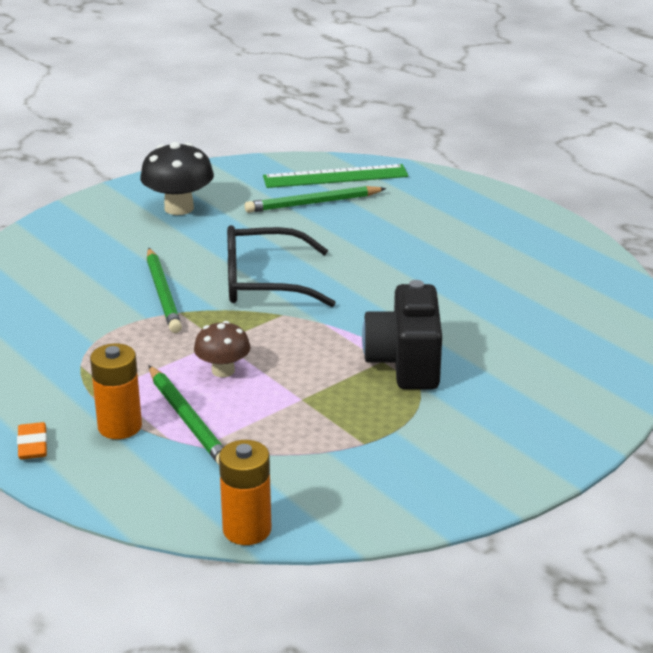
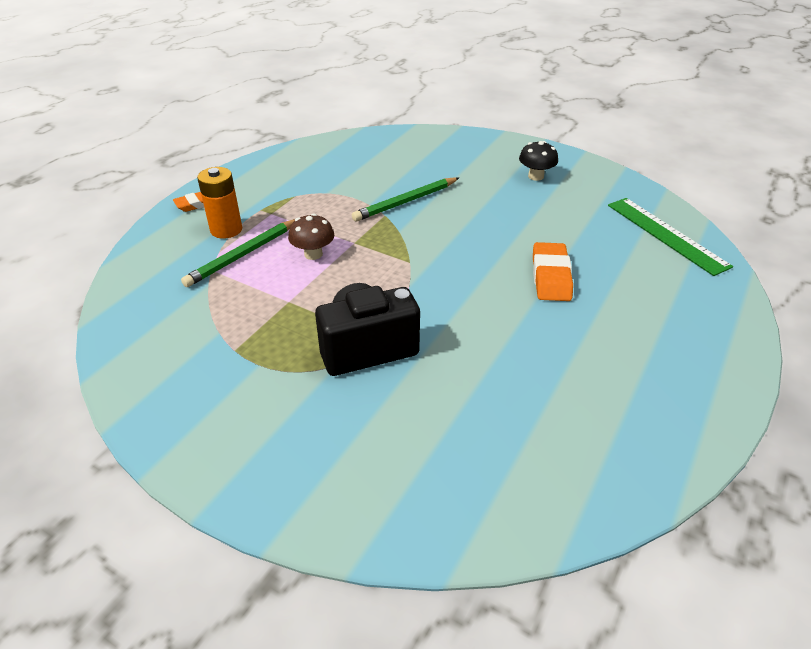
camera: 70 degrees right, 10 degrees up
(179, 208) = (536, 176): black mushroom -> black mushroom, size x0.64
(247, 529) = (110, 316): orange battery -> none
(263, 282) = (453, 241): black glasses -> none
(313, 203) = (604, 234): green pencil -> none
(359, 246) = (551, 276): none -> orange eraser

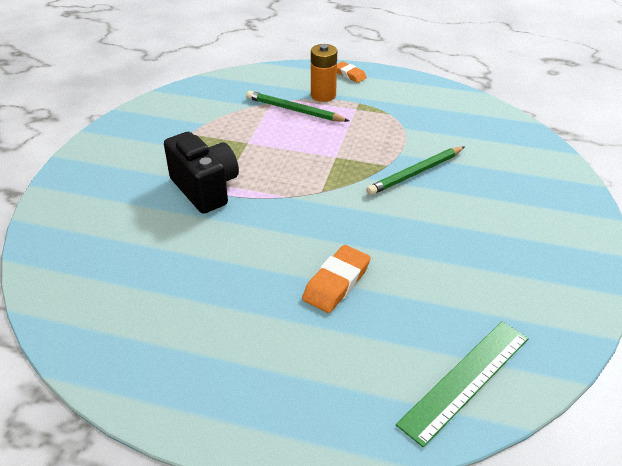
camera: 75 degrees right, 0 degrees up
(313, 254) = (310, 140): brown mushroom -> none
(405, 202) = (415, 173): green pencil -> green pencil turned 75 degrees counterclockwise
(536, 176) = (528, 256): black mushroom -> none
(551, 276) = (336, 283): orange eraser -> orange eraser turned 45 degrees counterclockwise

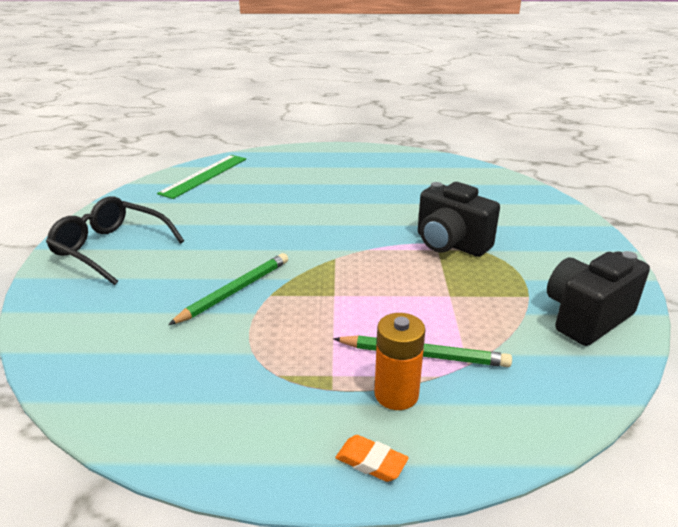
camera: 165 degrees right, 10 degrees down
(169, 114) = (586, 317): none -> black camera
(336, 283) = (296, 202): orange eraser -> none
(547, 242) = (110, 248): none -> black glasses

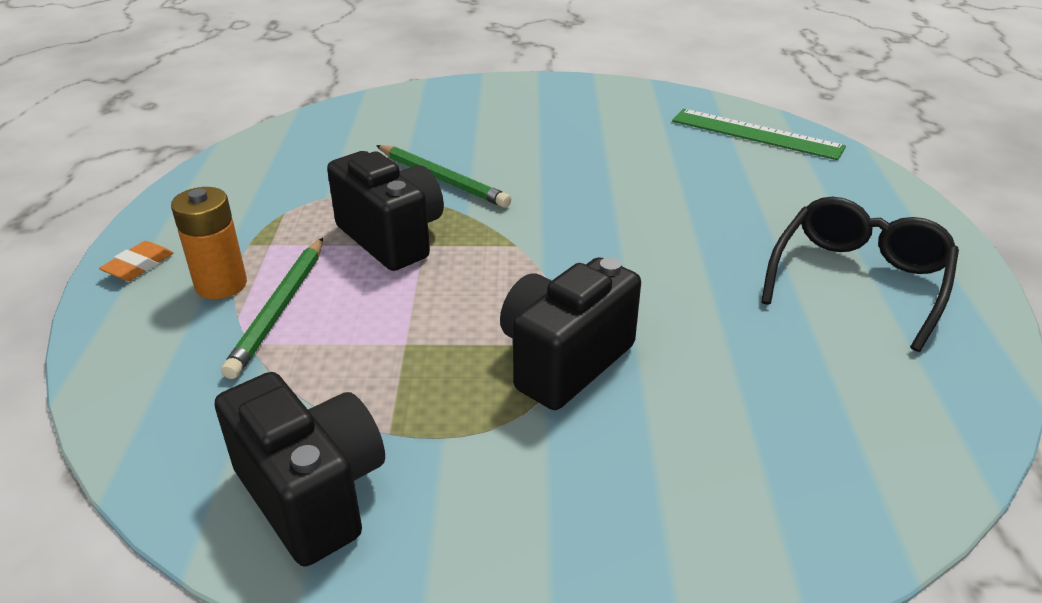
camera: 90 degrees right, 5 degrees up
(110, 248) = (538, 103): black glasses -> black glasses (858, 280)
(324, 310) = (392, 238): none -> black camera

